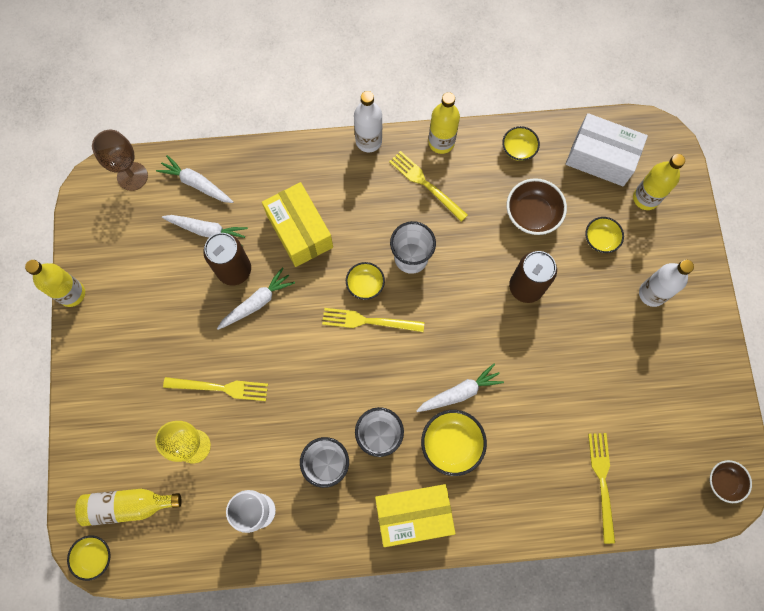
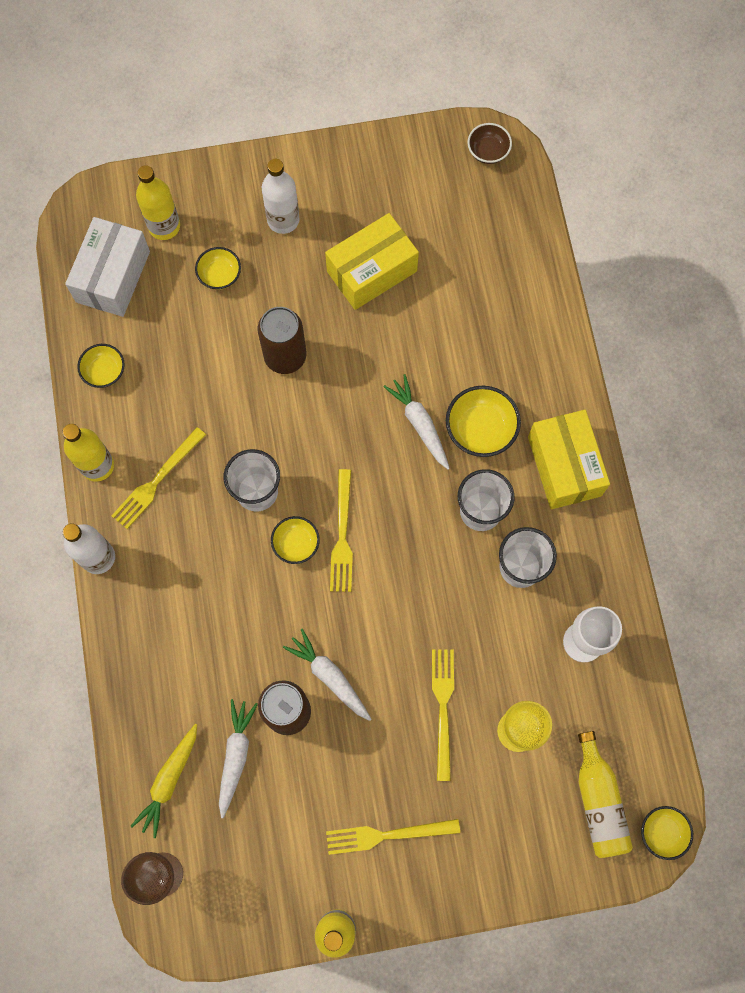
camera: 95 degrees left, 0 degrees up
(197, 184) = (169, 780): white carrot -> yellow carrot
(300, 231) = (229, 633): yellow box -> yellow box (372, 271)
(532, 215) = (192, 352): brown bowl -> none
(602, 482) = (503, 270): yellow fork -> yellow fork (387, 835)

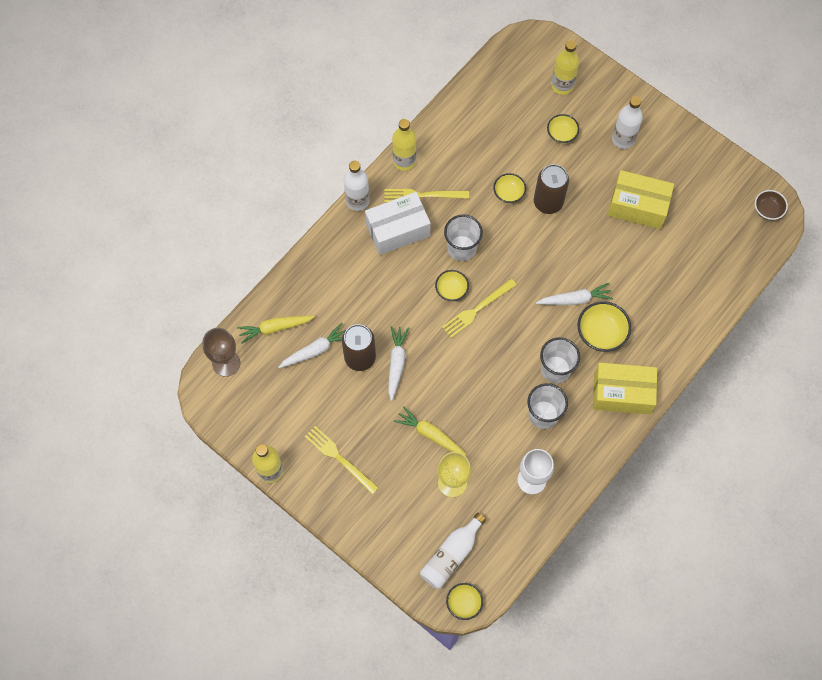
camera: 50 degrees right, 5 degrees down
(104, 372) = (456, 123): yellow bowl -> yellow bowl (508, 193)
(113, 276) = (511, 84): white box -> white box (398, 230)
(419, 424) = (574, 299): white carrot -> white carrot turned 60 degrees clockwise
(443, 708) = (430, 434): yellow fork -> yellow carrot
(564, 466) = (622, 393): yellow box -> yellow box turned 60 degrees clockwise
(598, 801) = (451, 555): yellow bottle -> white bottle

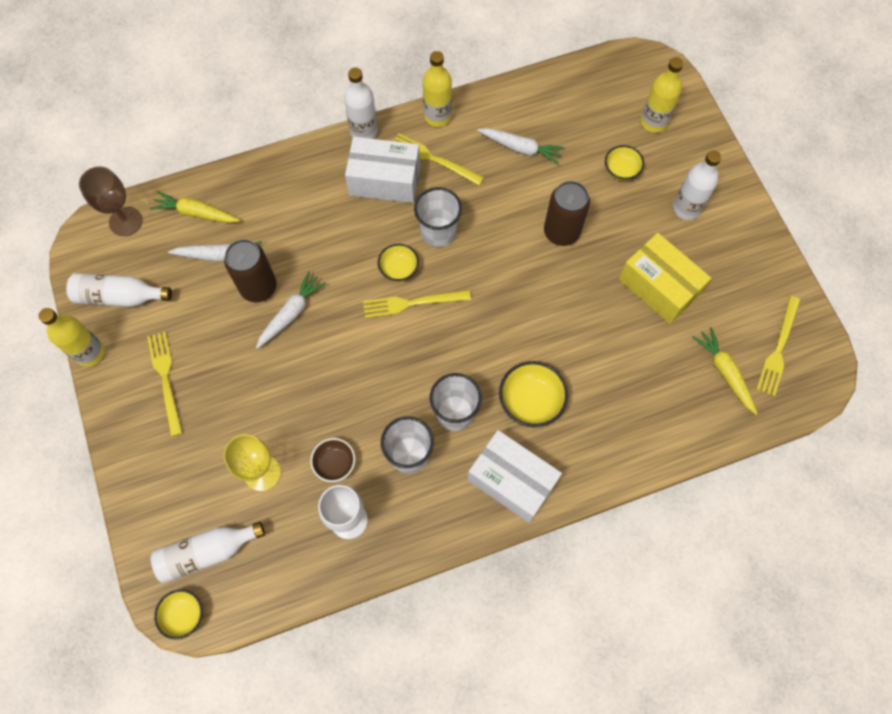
camera: 30 degrees right, 0 degrees up
(262, 419) = (119, 296): none -> white bottle
(430, 434) = (275, 407): yellow carrot -> yellow carrot (724, 372)
(508, 193) = (525, 202): yellow bowl -> none
(574, 299) = (525, 349): white carrot -> white carrot (520, 148)
(622, 393) = (512, 481): yellow box -> white box
(740, 208) = (778, 349): none -> yellow fork
(767, 210) = (810, 367): brown bowl -> brown bowl (335, 463)

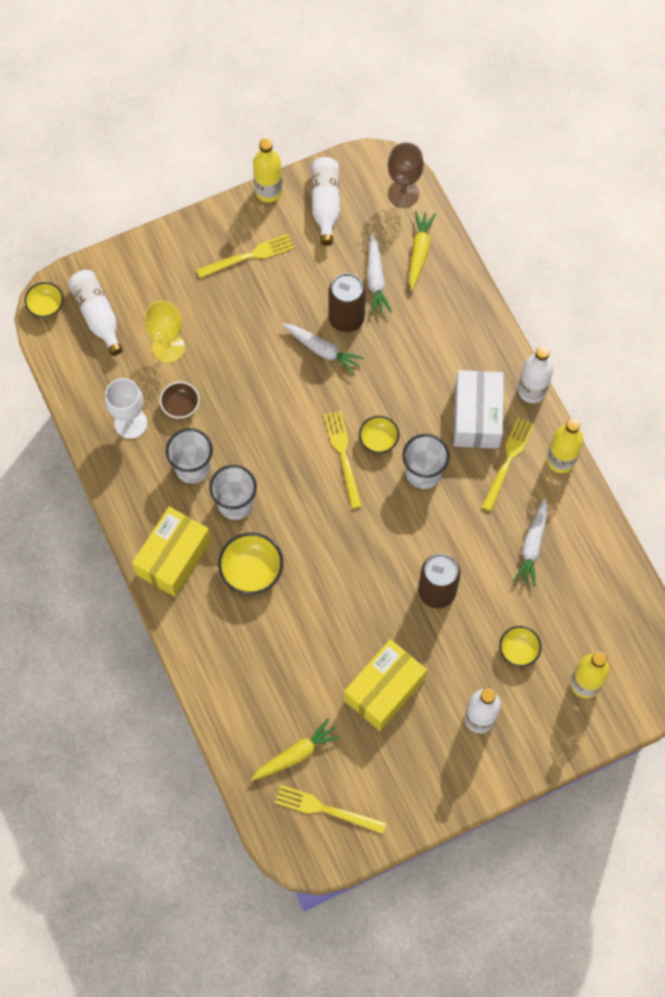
camera: 85 degrees right, 0 degrees up
(512, 481) = (173, 558): white box -> yellow box

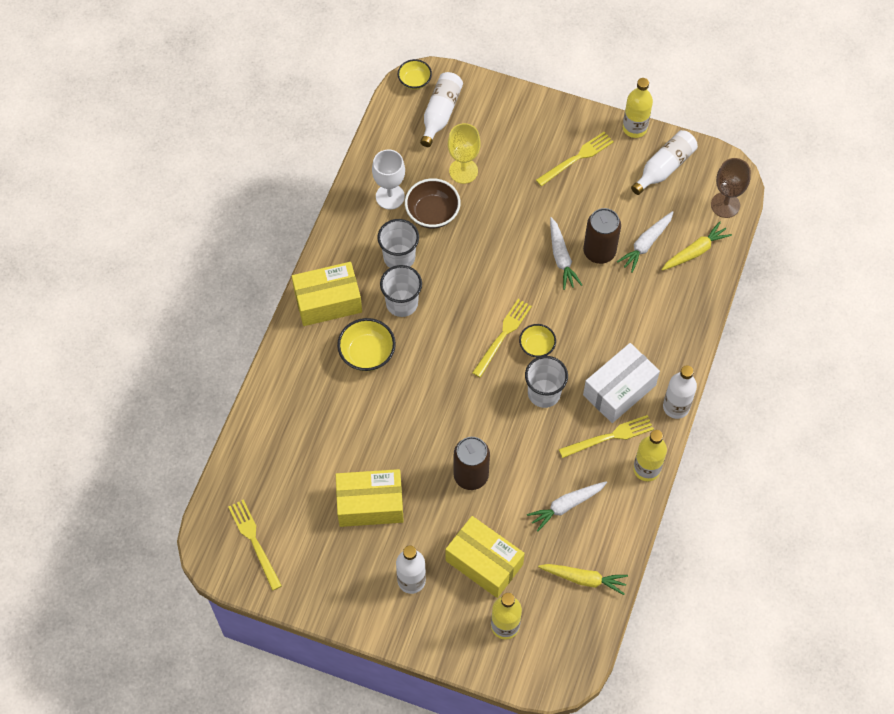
camera: 45 degrees right, 5 degrees down
(180, 406) = (432, 213): brown bowl -> brown bowl, size x1.56
(249, 256) = (577, 158): yellow fork -> yellow fork turned 60 degrees counterclockwise
(296, 754) = (272, 490): yellow carrot -> yellow carrot (584, 579)
(518, 650) = (484, 562): yellow bowl -> yellow box

